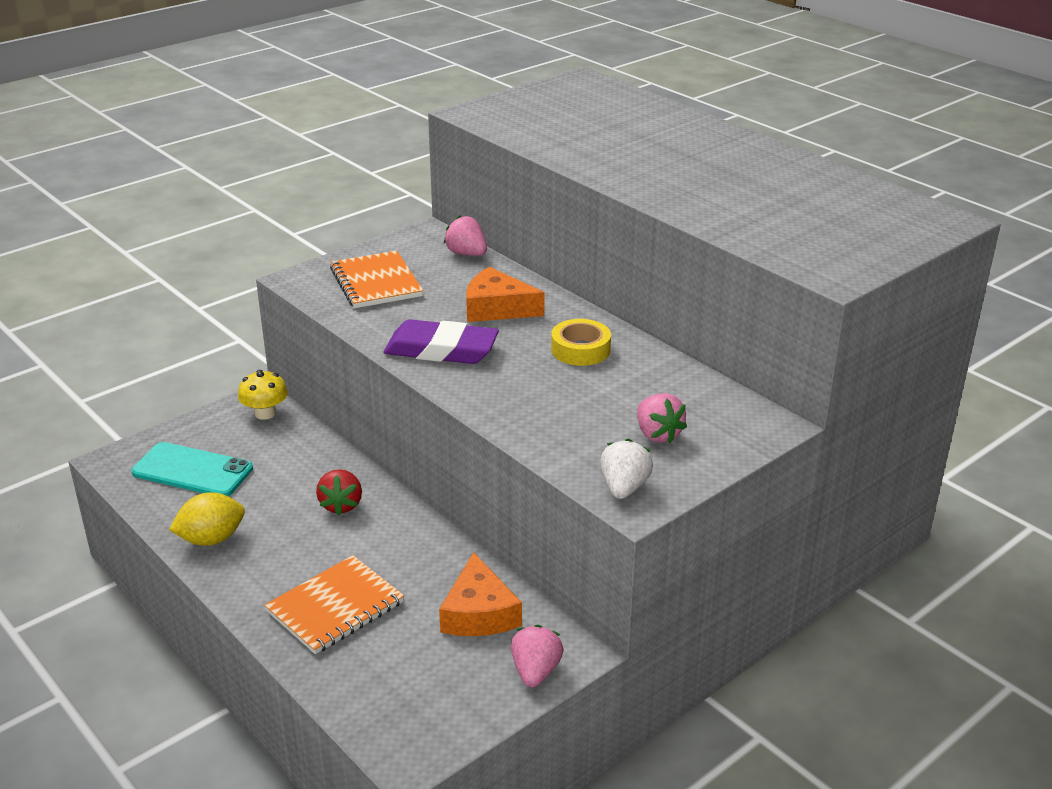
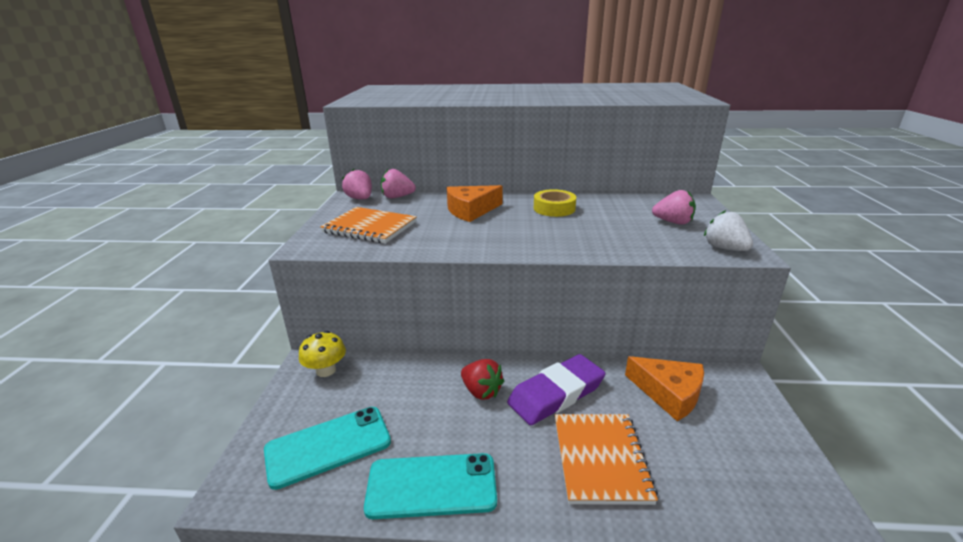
camera: 45 degrees left, 5 degrees down
(211, 539) = (431, 486): yellow lemon -> turquoise phone
(441, 349) = (487, 238): purple eraser -> purple eraser (556, 394)
(535, 671) = (753, 401): pink strawberry -> pink strawberry (360, 199)

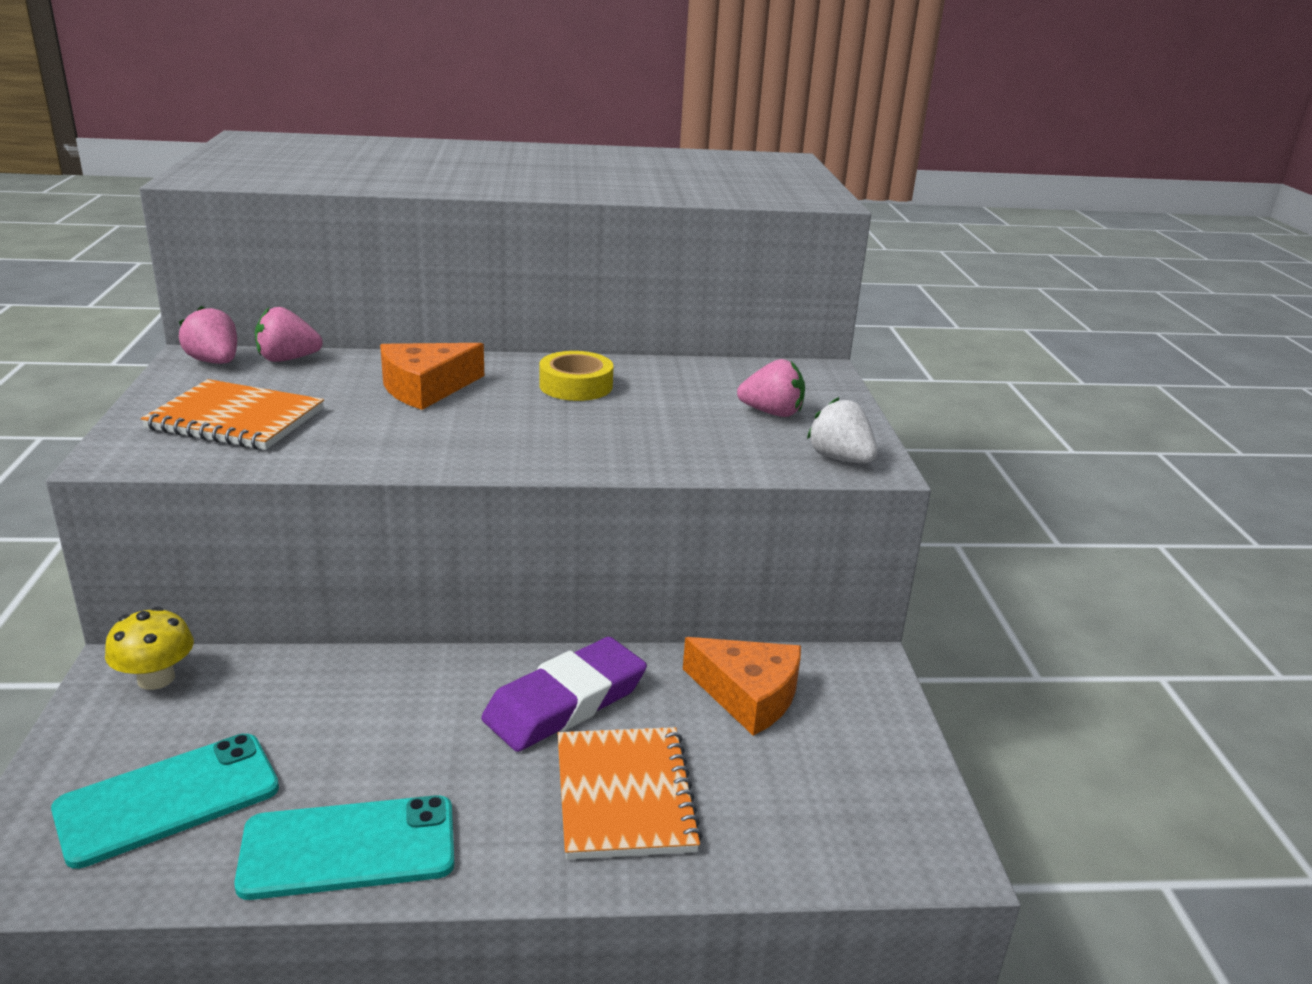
camera: 10 degrees left, 0 degrees up
(481, 391) = (438, 703): red strawberry -> none

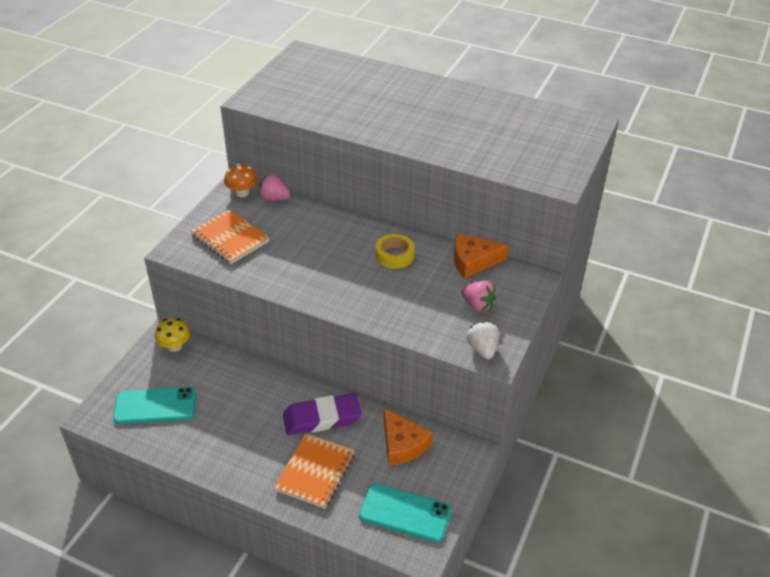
camera: 30 degrees right, 15 degrees up
(215, 362) = (242, 192): pink strawberry -> orange mushroom
(348, 847) = (203, 452): turquoise phone -> turquoise phone (405, 513)
(425, 388) = (323, 238): orange cheese -> orange cheese (473, 261)

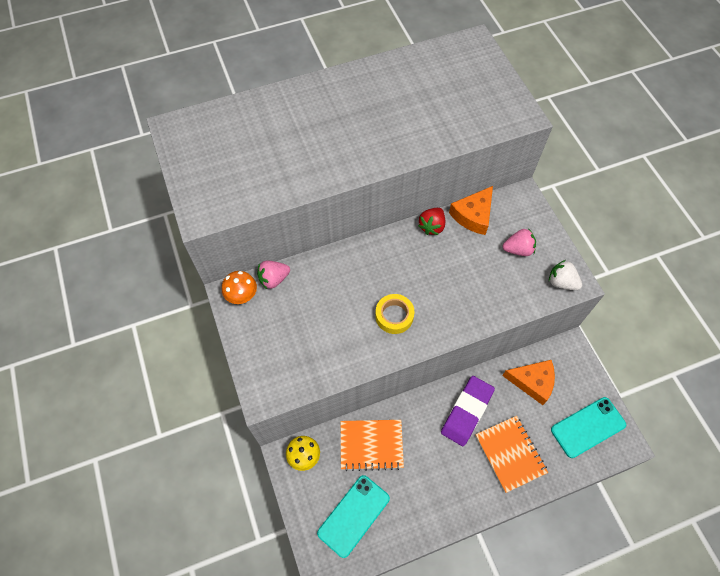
camera: 45 degrees left, 20 degrees up
(230, 238) = (290, 346): orange notebook -> orange notebook (371, 445)
(394, 255) = (421, 255): yellow tape -> yellow tape (394, 316)
(429, 246) = (432, 226): none -> red strawberry

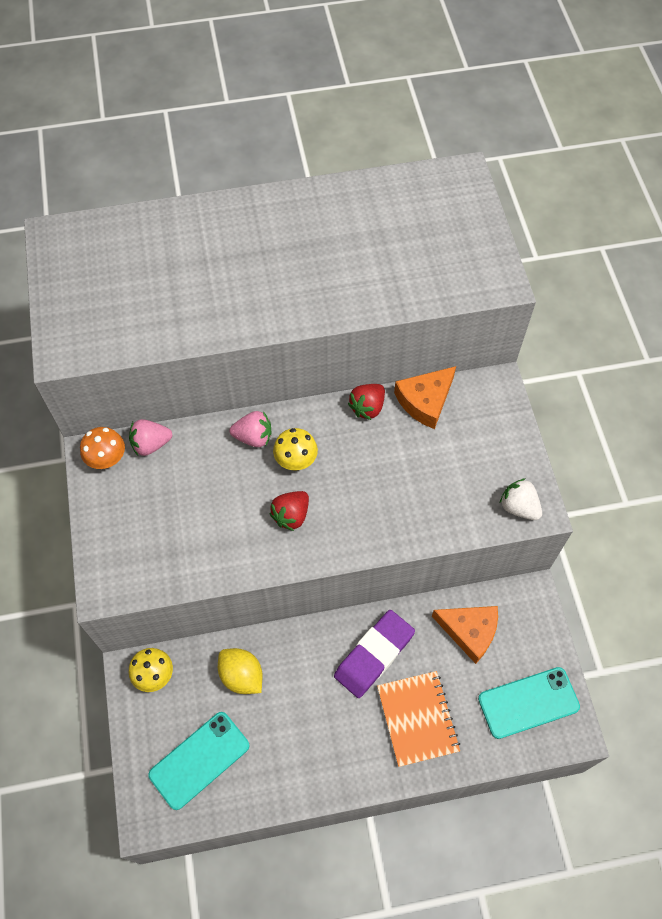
camera: 10 degrees right, 0 degrees up
(371, 445) = (241, 676): orange notebook -> yellow lemon
(387, 273) = (296, 459): none -> yellow mushroom
(394, 316) = (291, 515): yellow tape -> red strawberry
(518, 249) = (472, 455): pink strawberry -> pink strawberry (253, 437)

